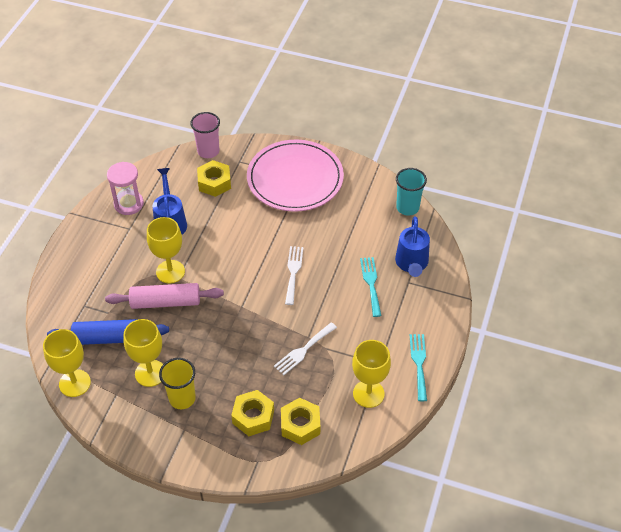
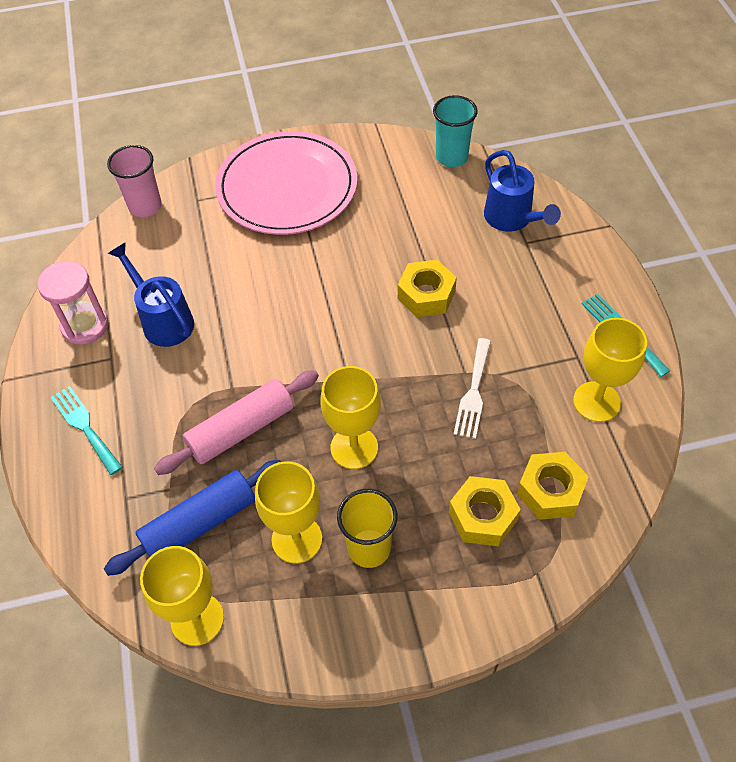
camera: 30 degrees left, 5 degrees up
(170, 272) = (215, 385): yellow goblet -> yellow goblet (354, 448)
(214, 183) = (185, 241): yellow nut -> yellow nut (426, 295)
(293, 272) = (379, 302): white fork -> none
(371, 283) = (485, 266): turquoise fork -> turquoise fork (85, 426)

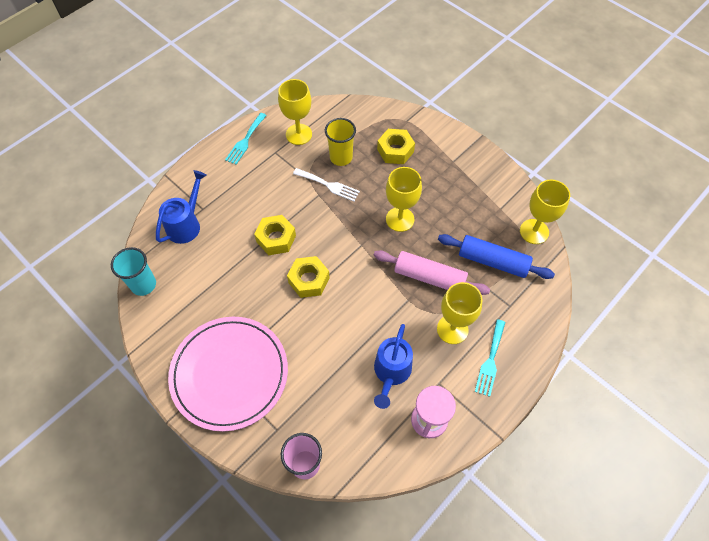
camera: 125 degrees left, 5 degrees up
(297, 539) = (465, 215): yellow goblet -> yellow goblet (452, 329)
(369, 548) = (446, 185): yellow cup -> yellow cup (341, 157)
(473, 392) = (329, 185): white fork -> white fork turned 45 degrees clockwise
(550, 491) = (362, 132): yellow nut -> yellow nut (309, 280)

